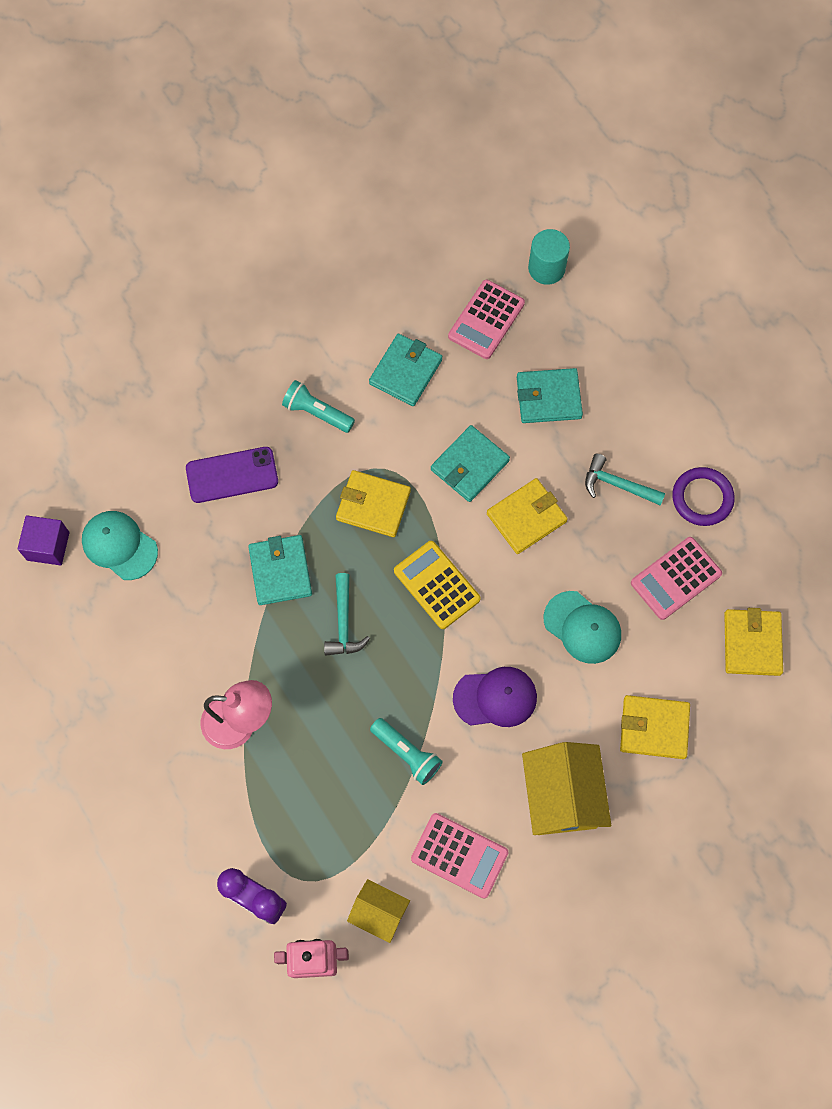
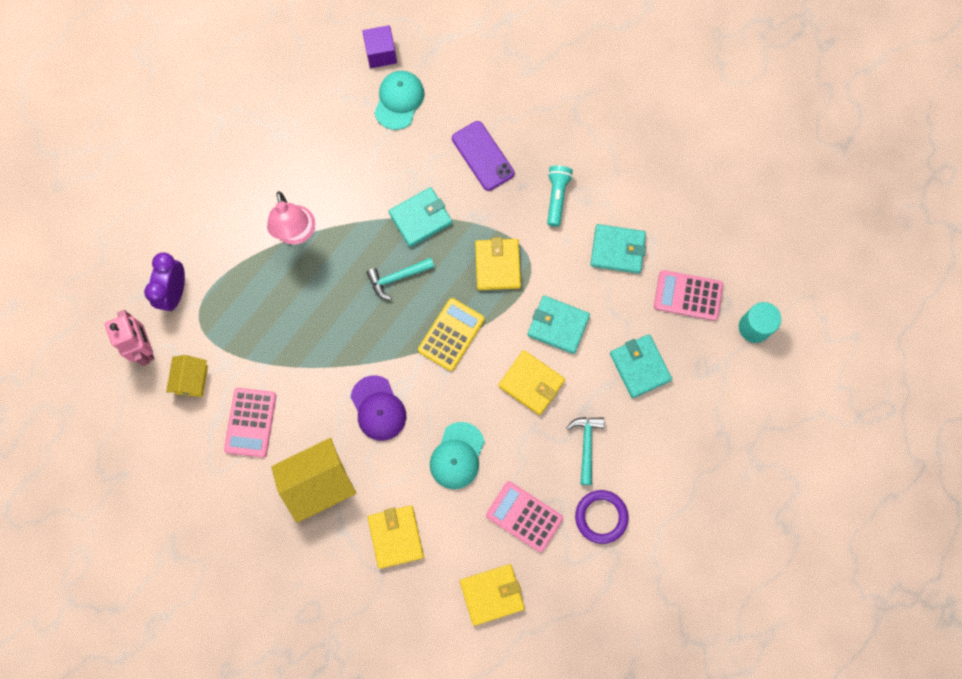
camera: 70 degrees right, 5 degrees up
(407, 753) = (313, 358): turquoise flashlight -> none

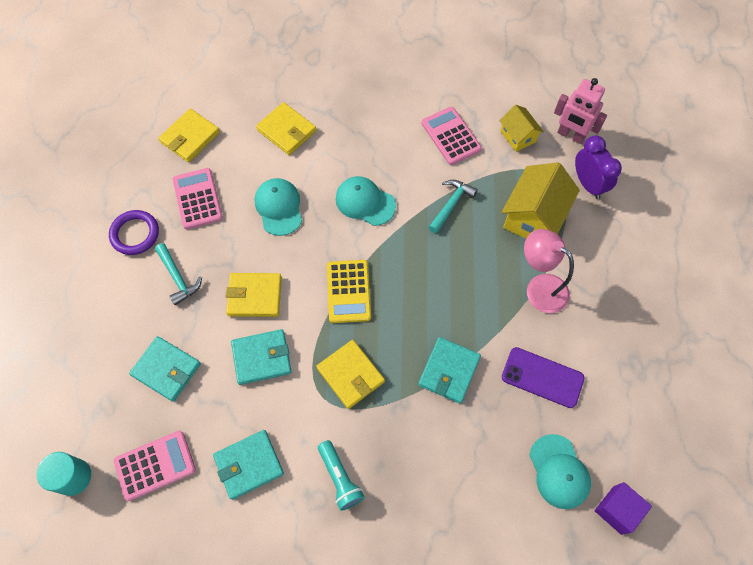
camera: 145 degrees right, 10 degrees down
(319, 483) = (369, 130): yellow house -> yellow house (534, 217)
(378, 408) = (365, 202): purple cap -> turquoise cap
(397, 278) = (428, 307): turquoise hammer -> turquoise hammer (451, 204)
(482, 156) = (439, 471): purple phone -> purple phone (542, 377)
(524, 516) = (198, 199): pink calculator -> pink calculator turned 105 degrees counterclockwise

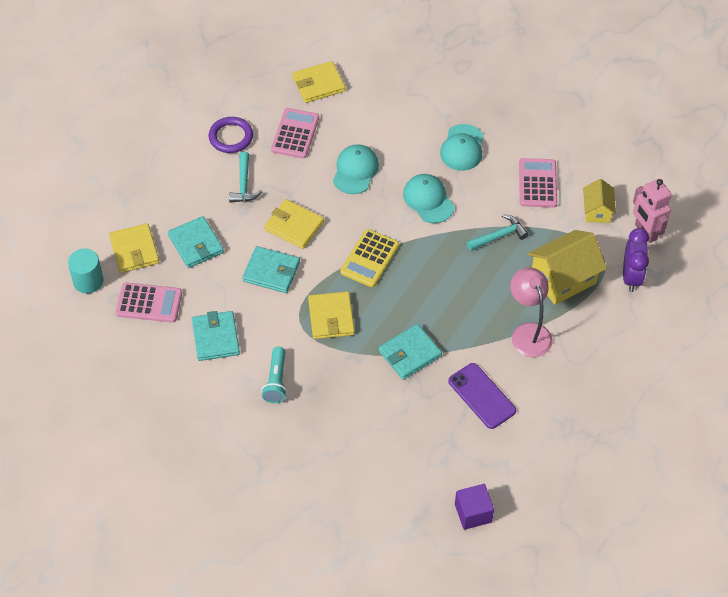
camera: 30 degrees right, 10 degrees down
(249, 465) = (215, 338): turquoise wallet -> turquoise wallet turned 75 degrees clockwise
(286, 130) = (401, 115): yellow wallet -> yellow wallet (134, 250)
(559, 471) = (446, 464): turquoise cap -> turquoise cap (462, 148)

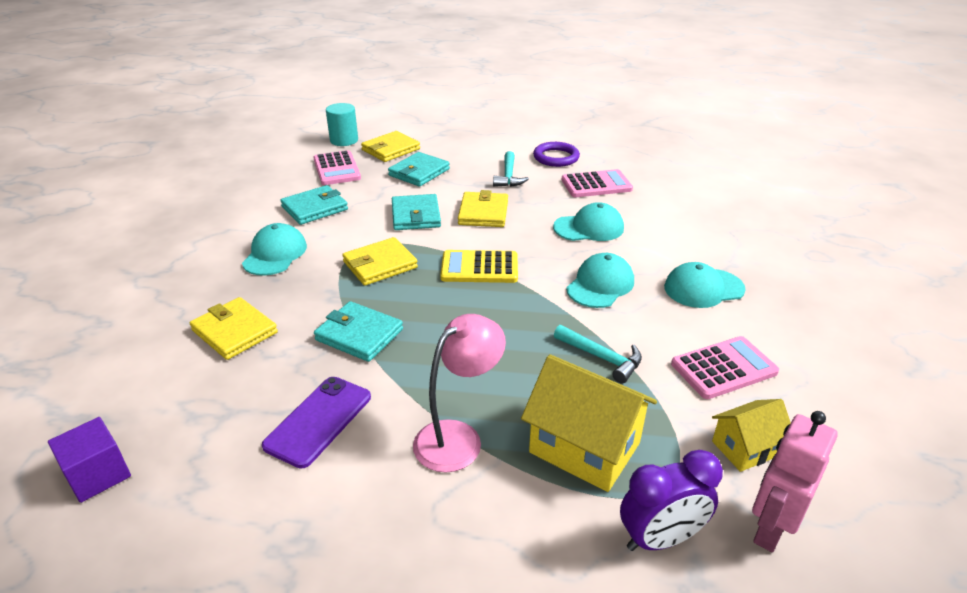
camera: 65 degrees right, 20 degrees down
(244, 184) = (508, 176): turquoise hammer -> turquoise hammer turned 60 degrees counterclockwise
(276, 381) = (275, 254): turquoise flashlight -> turquoise cap
(318, 84) = (670, 181): yellow wallet -> yellow wallet (234, 331)

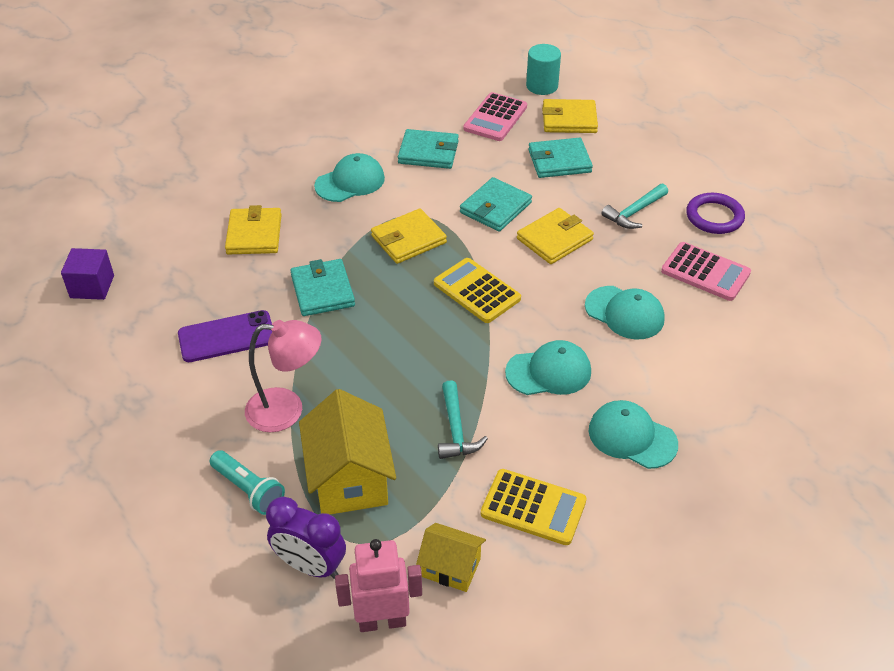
camera: 45 degrees right, 10 degrees up
(380, 265) = (408, 239): yellow wallet -> yellow wallet turned 45 degrees counterclockwise
(520, 524) = (249, 490): none -> turquoise flashlight
(724, 368) = (533, 508): pink calculator -> yellow calculator

